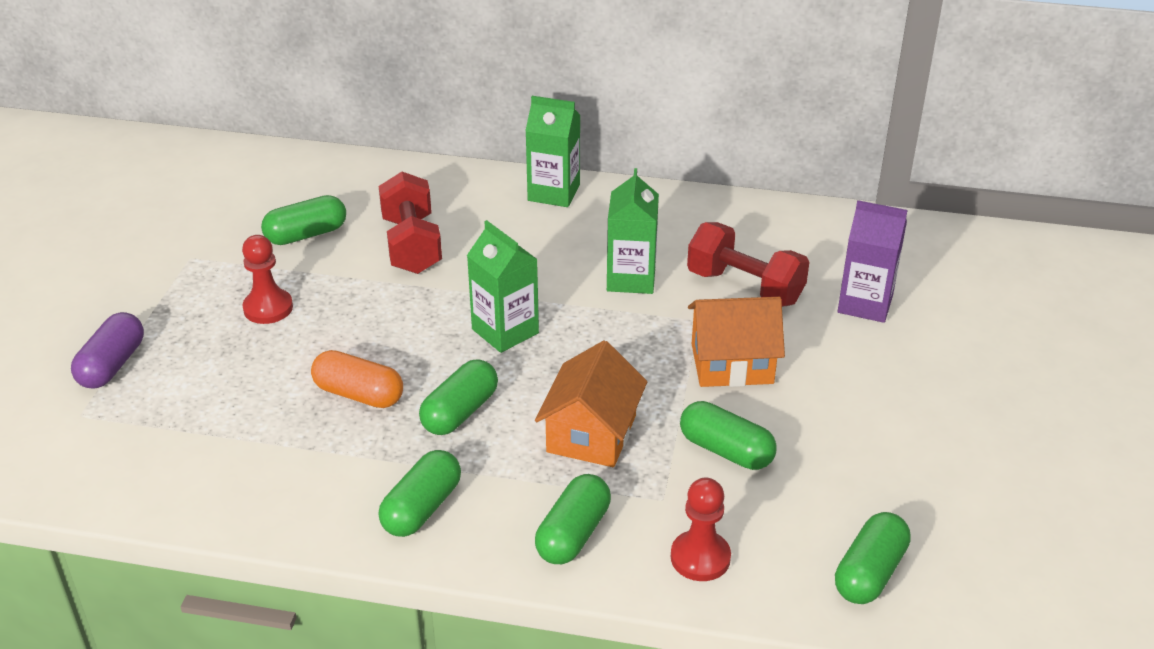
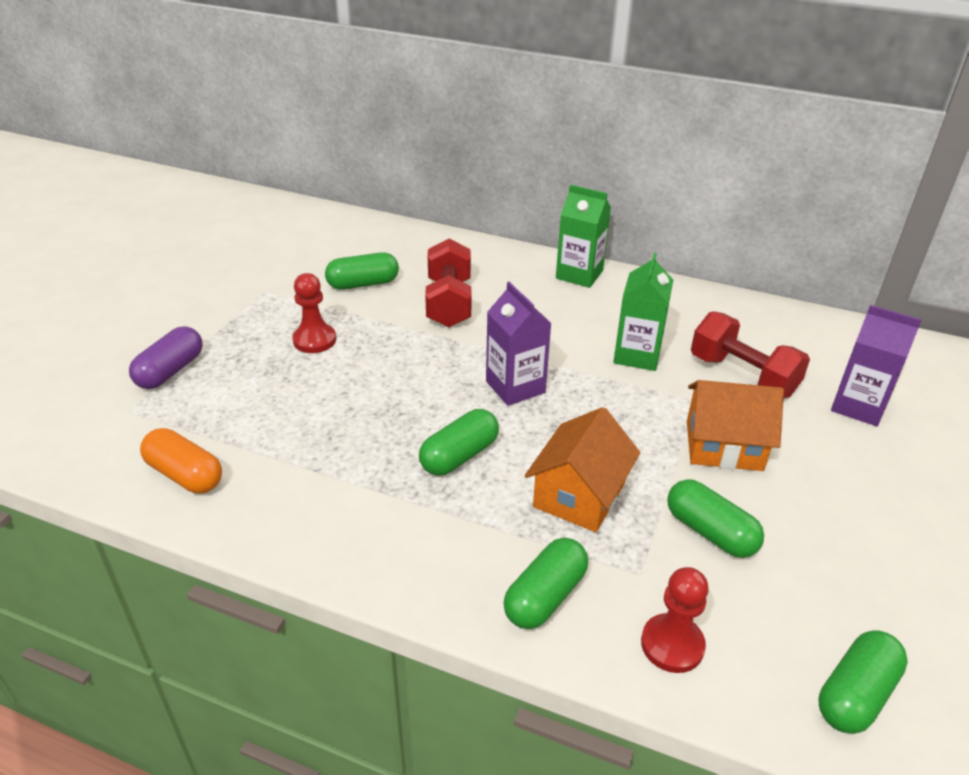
camera: 10 degrees right, 0 degrees up
(359, 394) = (372, 426): orange capsule -> orange capsule (185, 475)
(422, 508) = (403, 545): green capsule -> none
(505, 331) = (515, 387): green carton -> purple carton

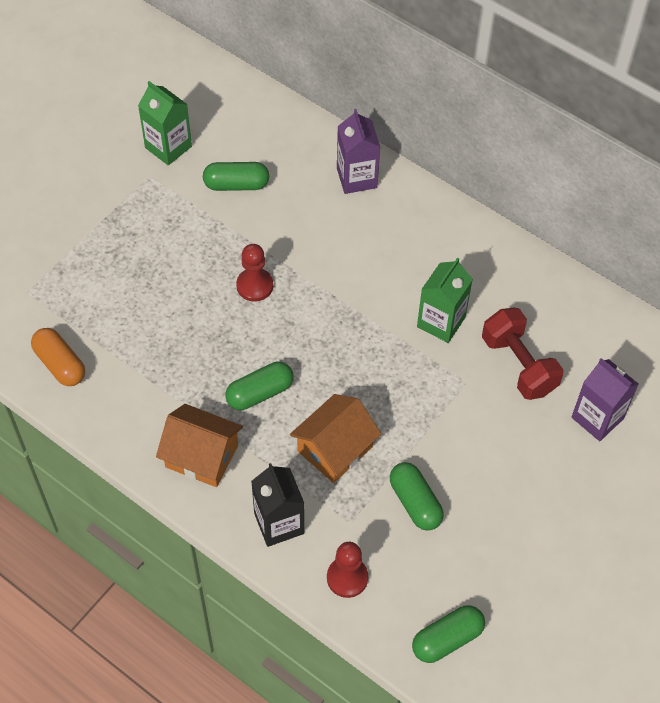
camera: 15 degrees right, 20 degrees up
(170, 371) = (61, 256): purple capsule -> none
(314, 340) = (180, 246): red pawn -> red pawn (254, 286)
(449, 303) = (304, 225): red dumbbell -> none
(515, 387) = (326, 334): purple carton -> purple carton (356, 178)
(545, 596) = (279, 523): green capsule -> black carton
(579, 274) = (433, 212): green carton -> green carton (168, 147)
(724, 445) = (465, 431): orange house -> orange house (202, 456)

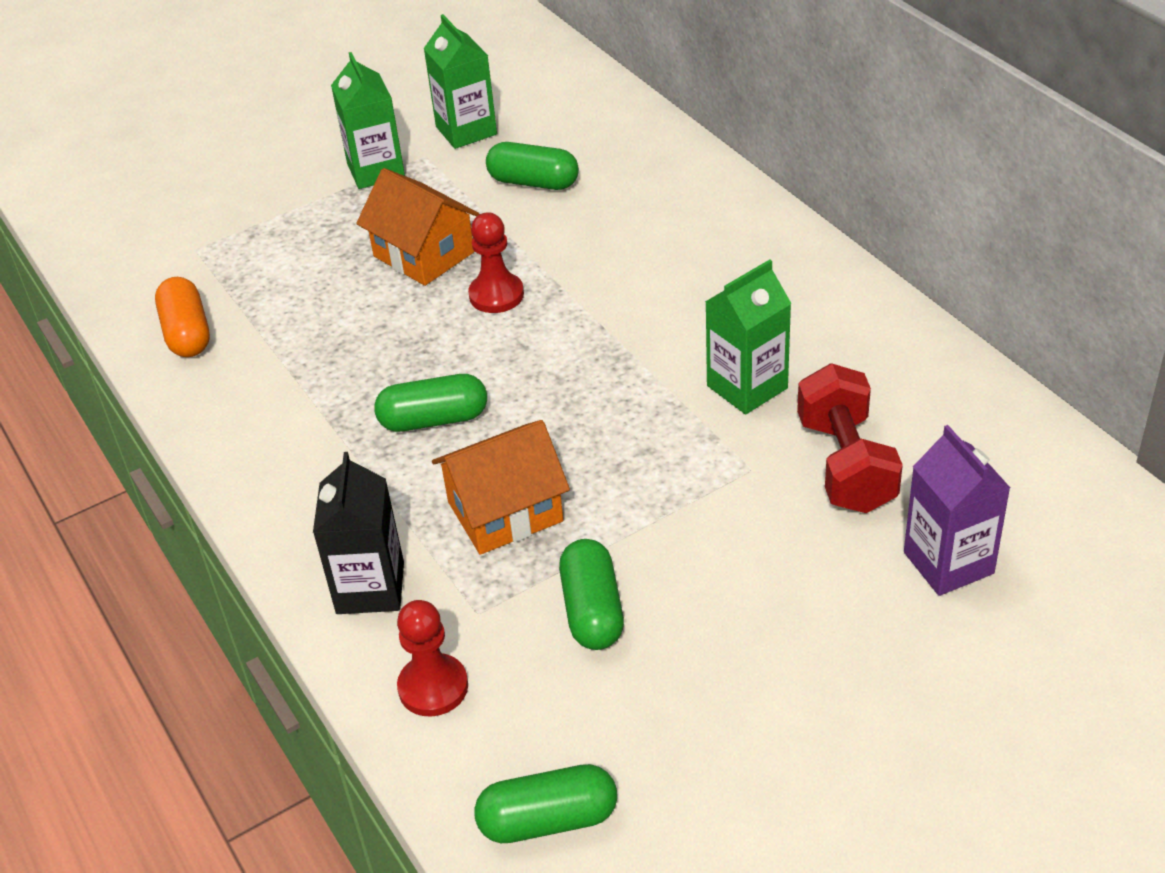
camera: 25 degrees right, 15 degrees down
(121, 196) = (376, 170): none -> green carton
(202, 456) = (309, 478): orange house -> orange house (424, 254)
(356, 178) = (704, 201): purple carton -> none

